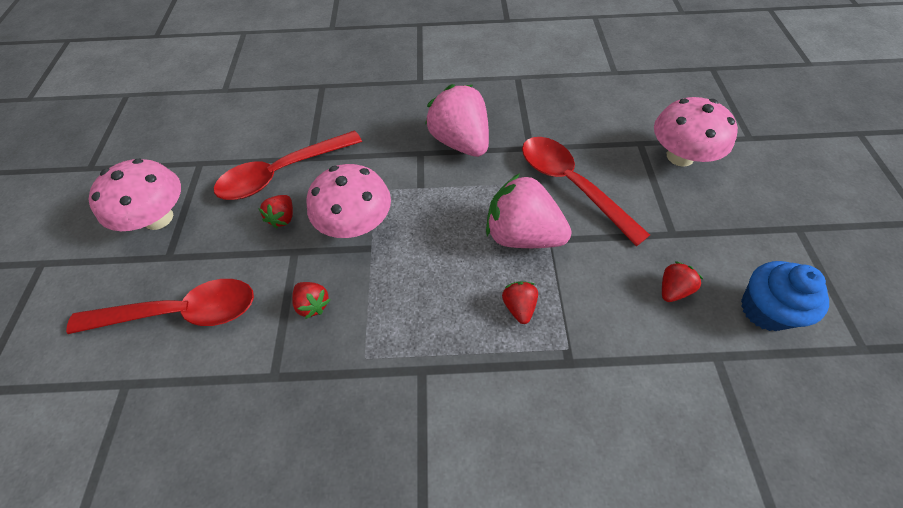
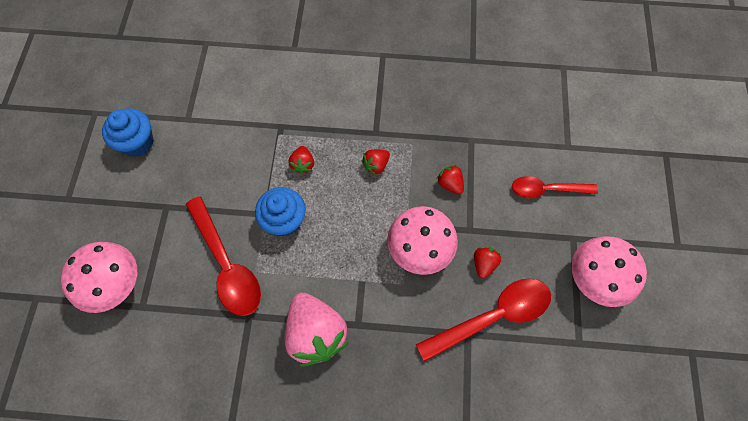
camera: 175 degrees left, 10 degrees up
(181, 312) = (546, 190): red spoon -> red spoon, size x0.65
(522, 235) = (284, 220): pink strawberry -> blue cupcake
(672, 289) = (191, 163): red strawberry -> red strawberry (376, 165)

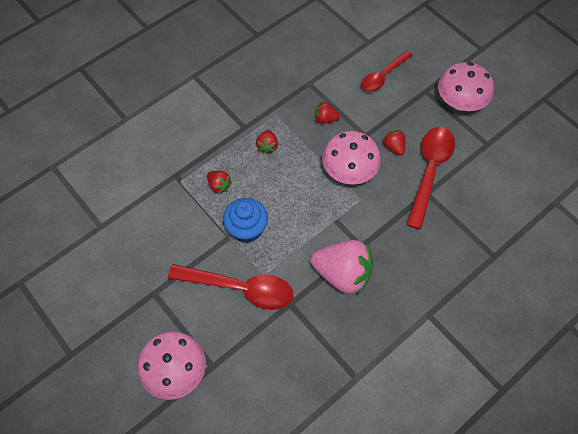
camera: 45 degrees left, 5 degrees down
(137, 142) = (80, 272): blue cupcake -> none

